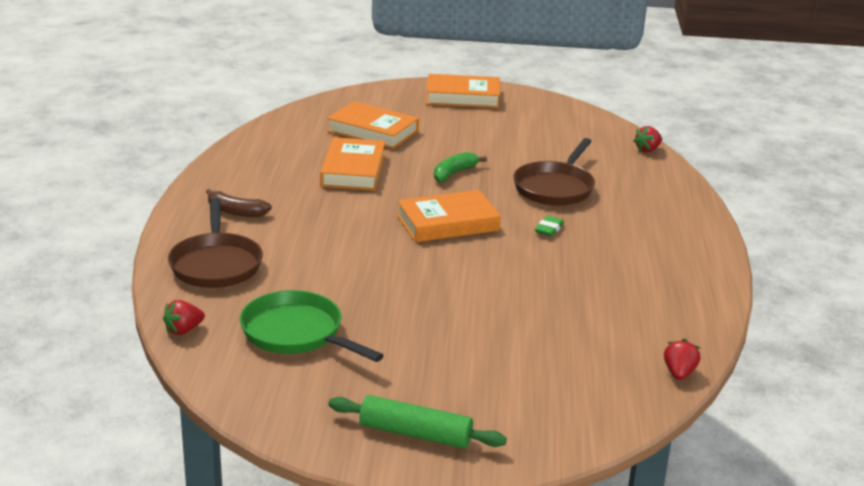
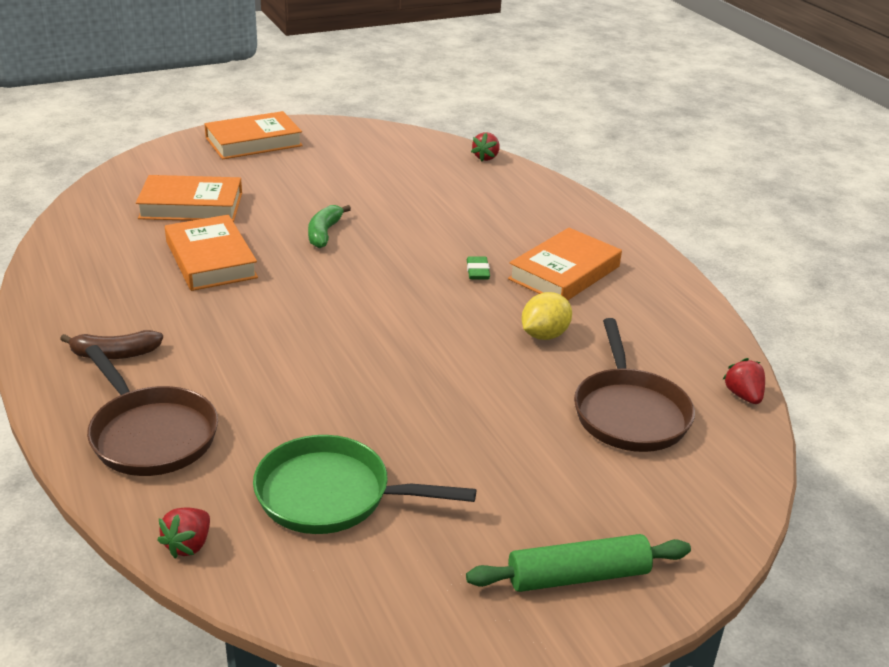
camera: 30 degrees left, 5 degrees up
(447, 223) = (371, 295): orange book -> orange book (564, 273)
(555, 187) = (440, 222): brown pan -> brown pan (629, 412)
(556, 286) = (544, 335): none -> yellow lemon

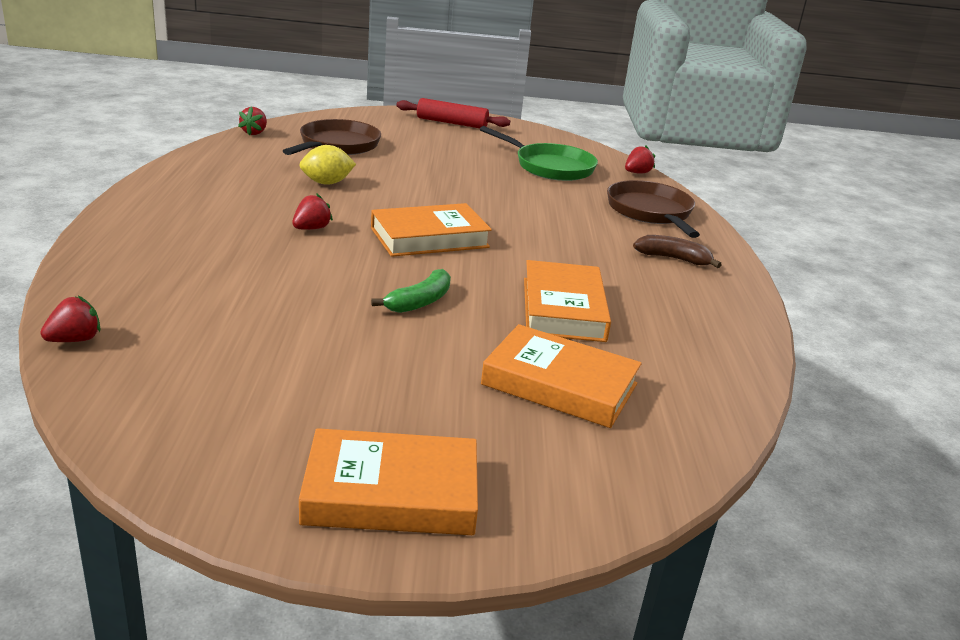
camera: 155 degrees left, 5 degrees down
(477, 271) = (311, 228): green eraser -> red strawberry
(564, 273) = (237, 207): orange book -> orange book (429, 238)
(578, 576) = (452, 123): green rolling pin -> red rolling pin

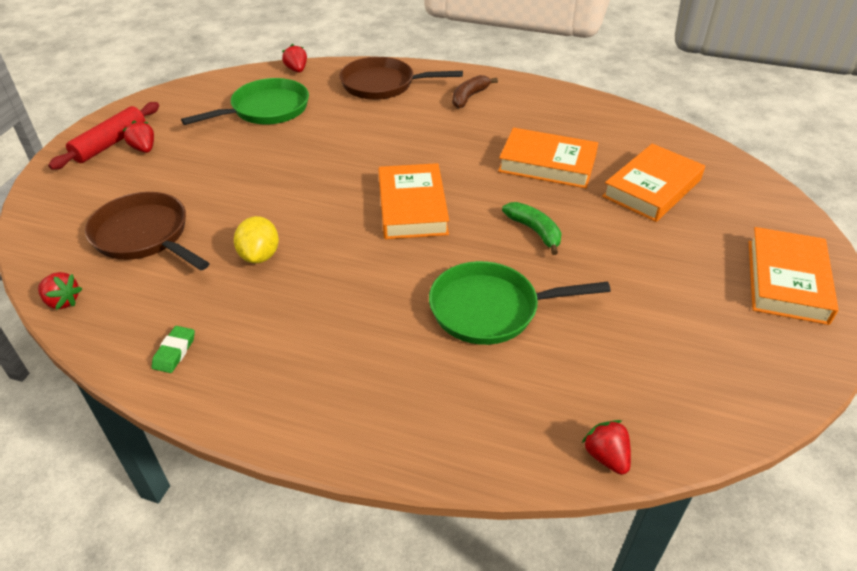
camera: 70 degrees left, 15 degrees up
(206, 167) = (174, 352): none -> green eraser
(279, 280) = (491, 309): none -> green pan
(311, 228) = (378, 278): red strawberry -> red strawberry (144, 149)

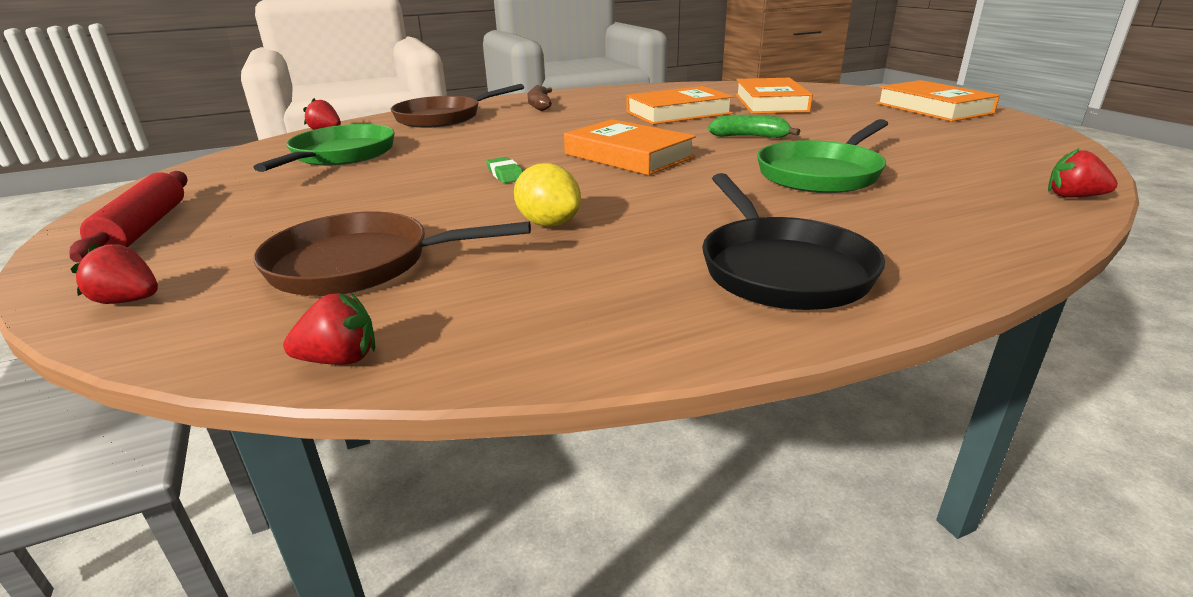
camera: 40 degrees left, 15 degrees down
(144, 149) = (214, 216): red strawberry -> red strawberry (129, 301)
(174, 352) = (613, 318): green eraser -> green eraser (505, 174)
(295, 376) = (780, 268): none -> black pan

